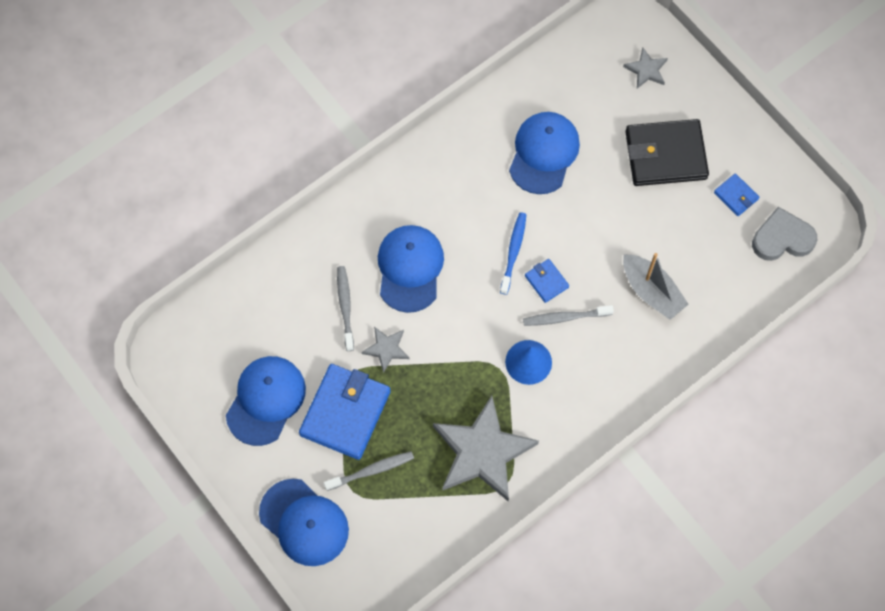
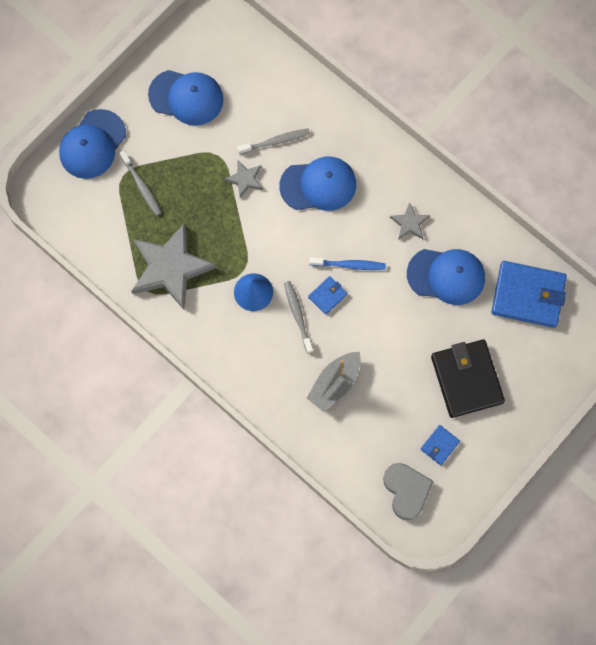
camera: 80 degrees right, 5 degrees up
(345, 413) = (186, 158): blue wallet -> blue wallet (528, 295)
(646, 70) = (548, 352): grey star -> grey star (409, 223)

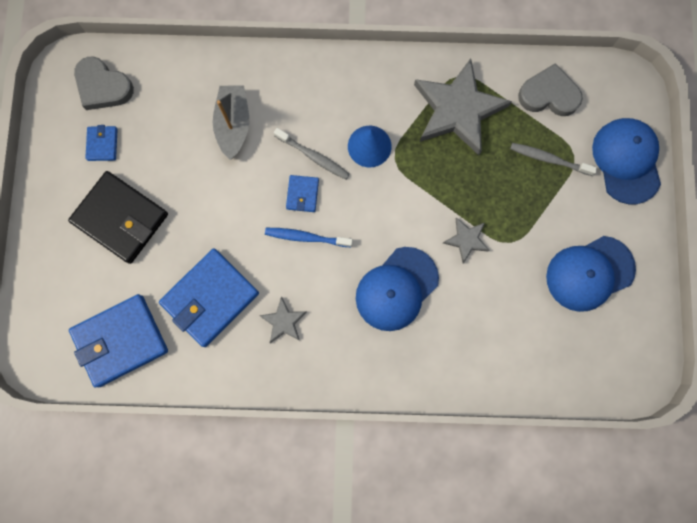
camera: 140 degrees right, 5 degrees up
(99, 228) = (549, 94): none -> grey heart
(275, 141) = (471, 299): grey toothbrush -> none
(349, 265) = (306, 237): blue toothbrush -> blue toothbrush turned 45 degrees clockwise
(446, 276) = (210, 298): blue cap -> blue wallet

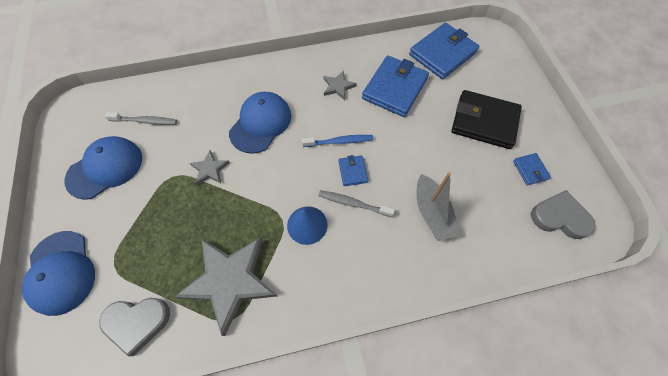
camera: 165 degrees right, 15 degrees down
(549, 159) = (138, 255): grey toothbrush -> grey toothbrush (145, 121)

